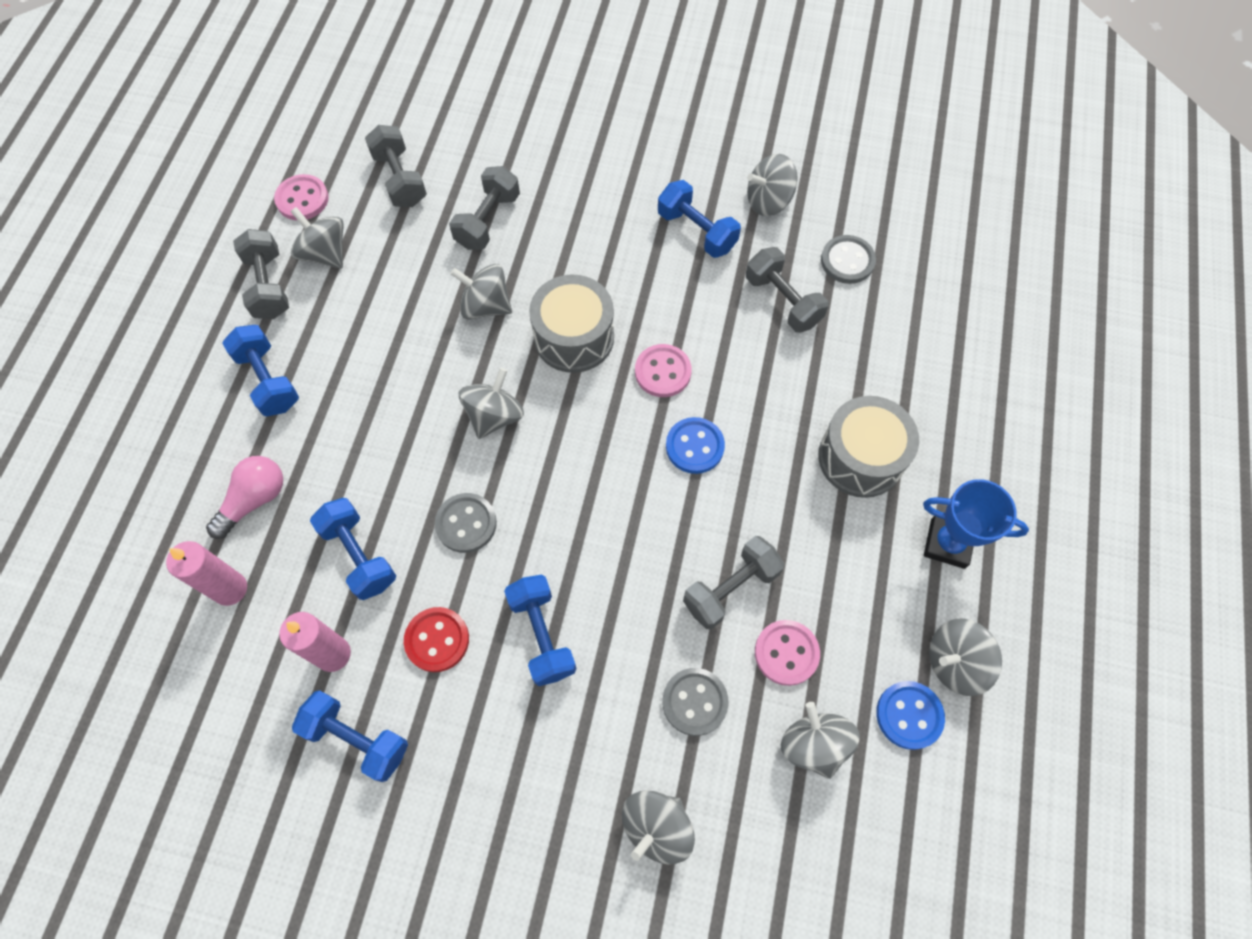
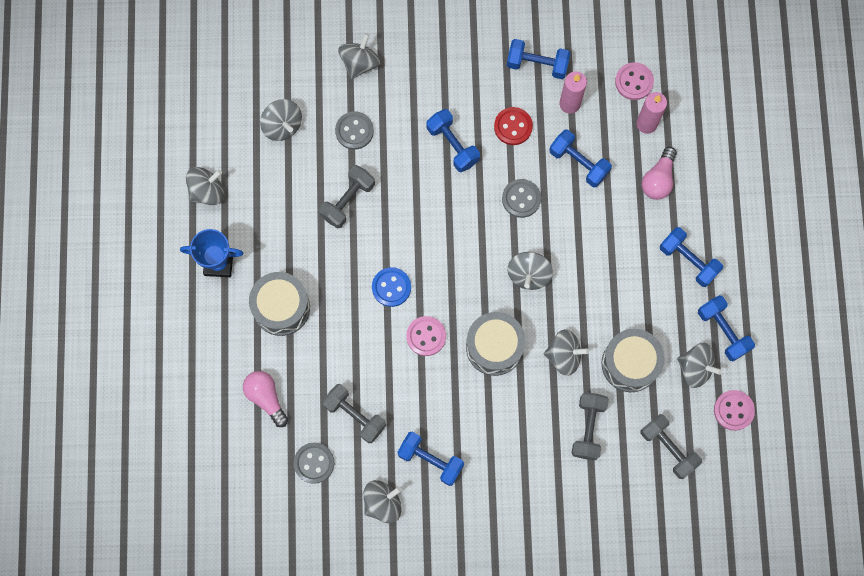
camera: 165 degrees right, 10 degrees up
(268, 286) = (723, 331): grey dumbbell -> blue dumbbell
(405, 277) = (630, 363): none -> grey drum
(786, 653) = (307, 171): pink button -> pink button (634, 82)
(900, 349) = (266, 397): none -> pink light bulb
(909, 715) = (231, 155): blue button -> none

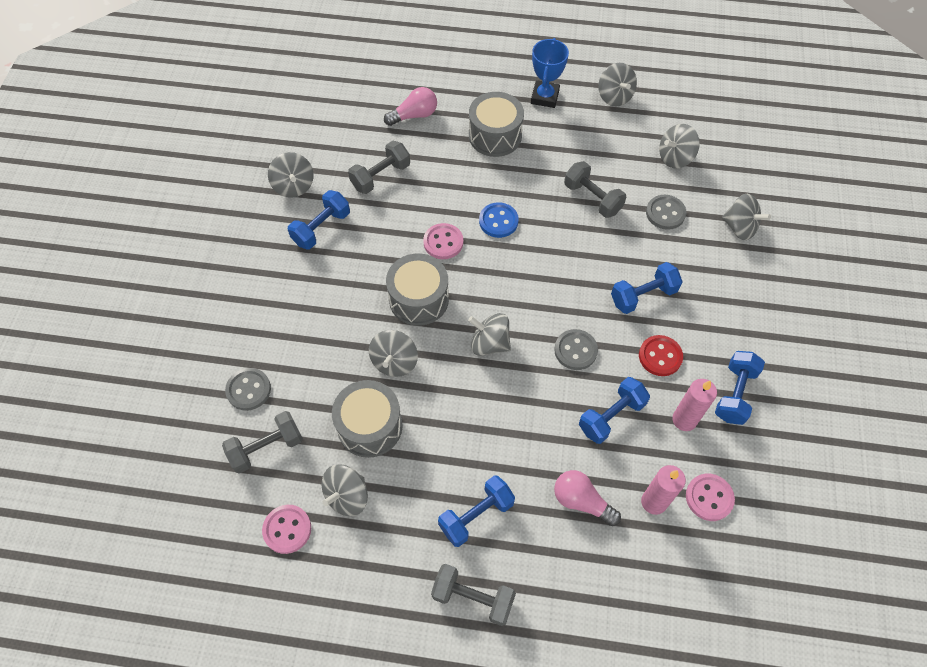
camera: 100 degrees right, 15 degrees down
(314, 463) = (346, 141): grey button -> grey button (248, 390)
(588, 428) = (312, 371): grey dumbbell -> grey dumbbell (473, 598)
(723, 331) = (383, 538): blue dumbbell -> none

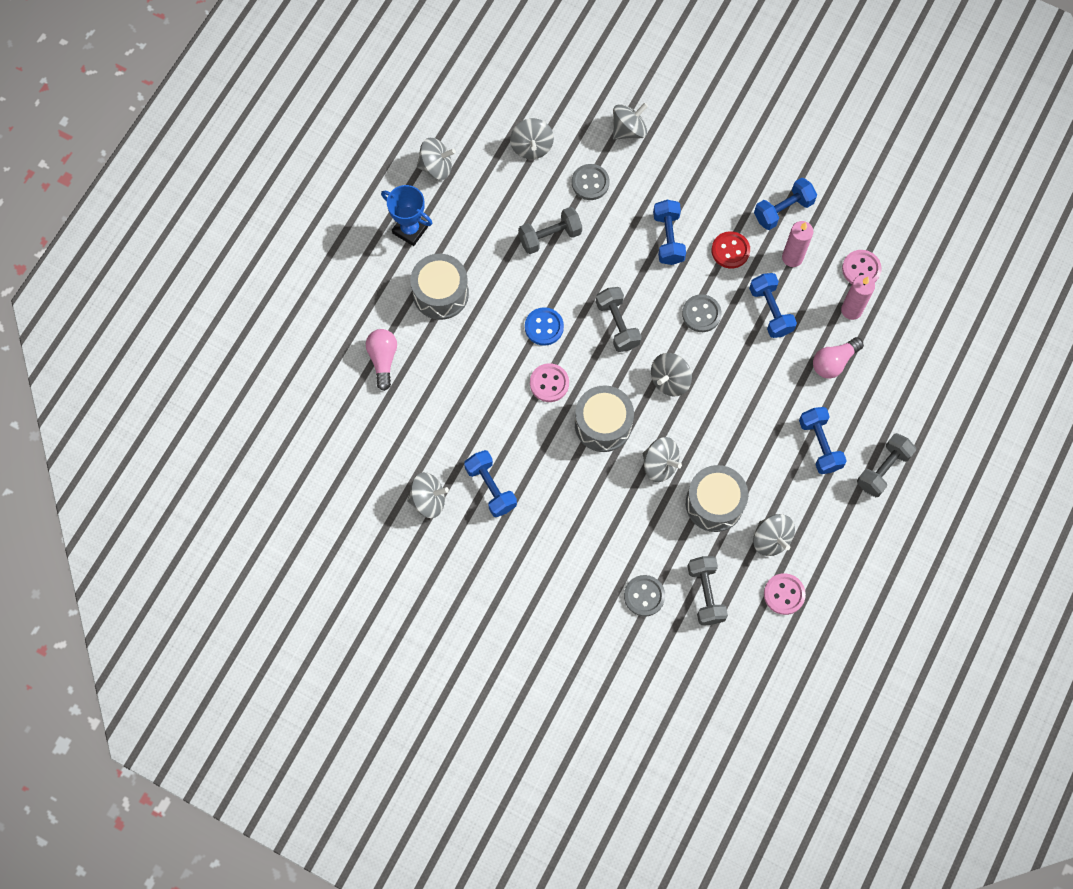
camera: 70 degrees left, 10 degrees up
(381, 176) = (449, 415): grey dumbbell -> grey dumbbell (617, 325)
(734, 394) = (783, 210): blue dumbbell -> blue dumbbell turned 75 degrees counterclockwise

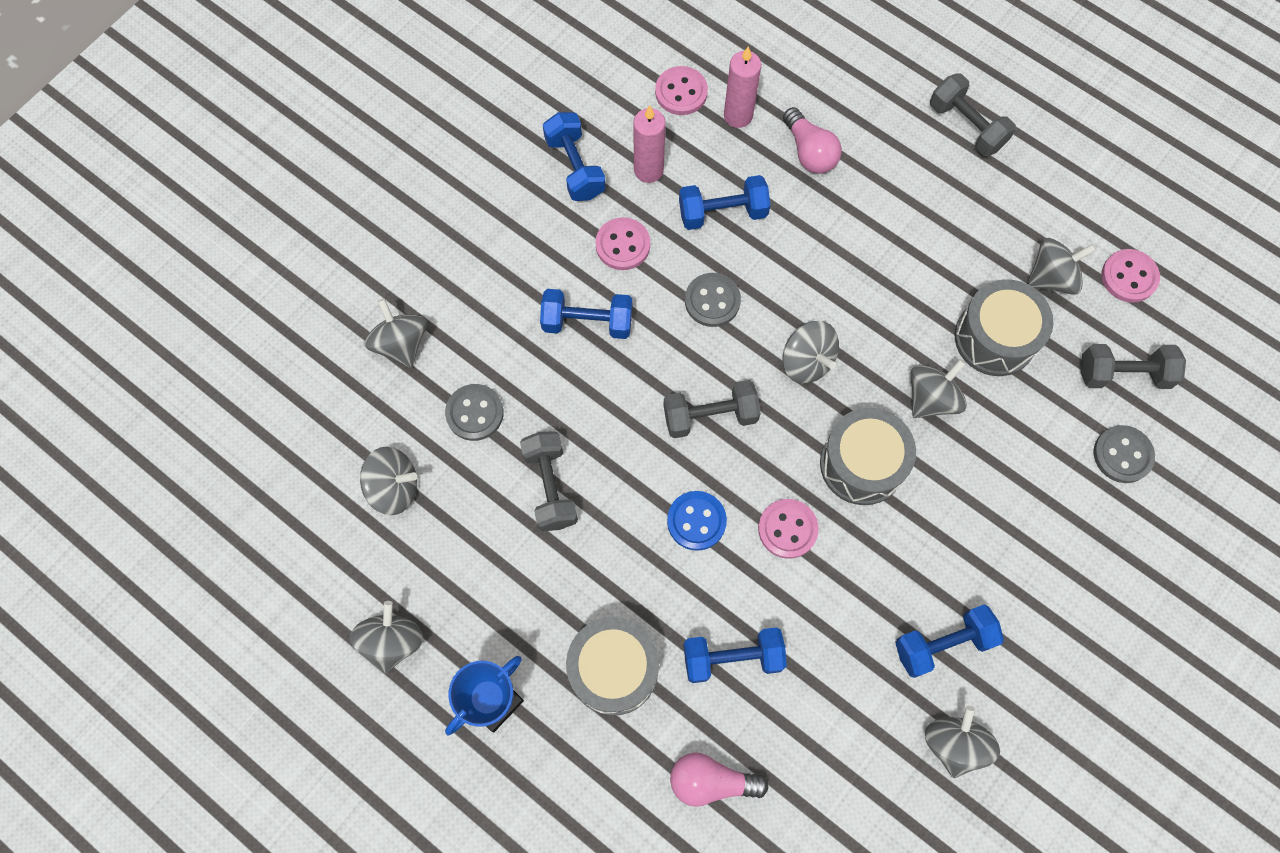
camera: 80 degrees left, 0 degrees up
(730, 250) = (623, 245): red button -> pink button
(819, 445) = (924, 192): blue dumbbell -> blue dumbbell (732, 658)

